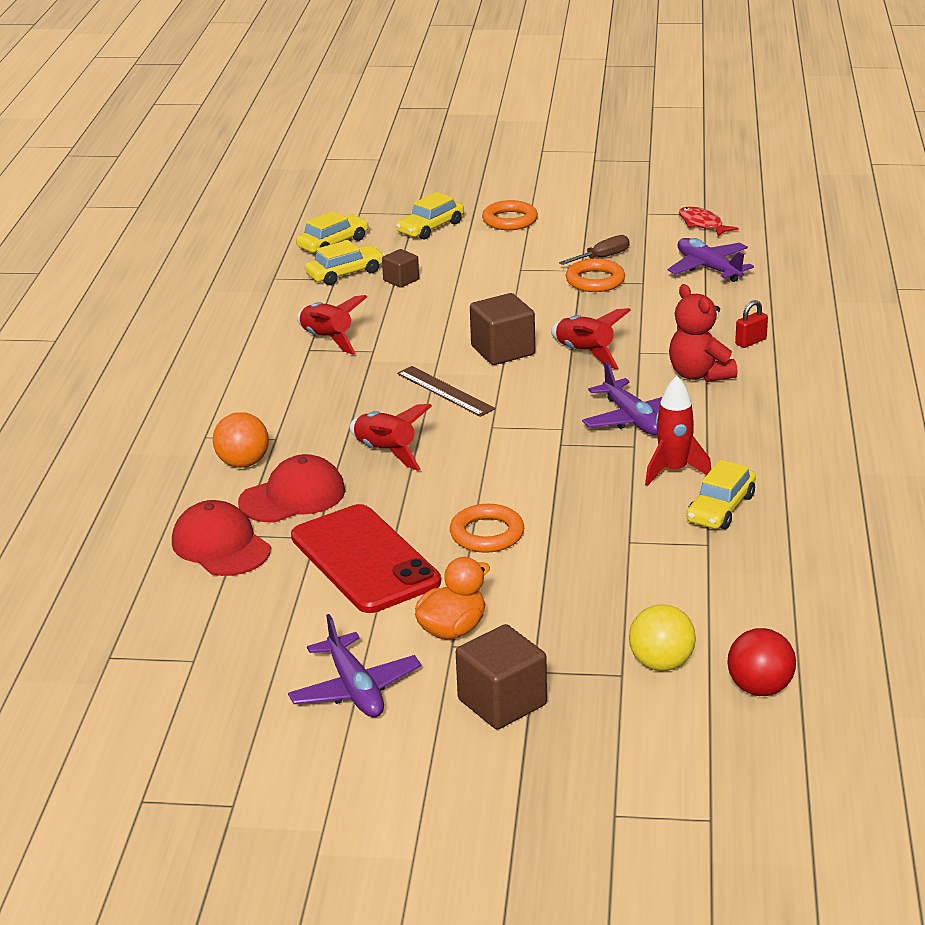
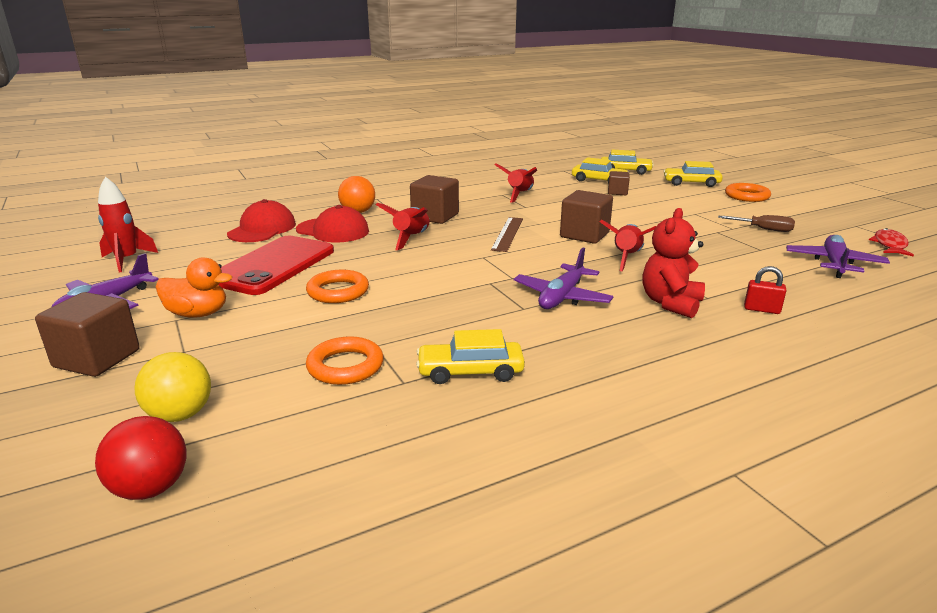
camera: 55 degrees right, 5 degrees down
(331, 417) = (435, 216): none -> brown cube
(595, 280) = (729, 235): orange ring -> orange ring (345, 366)
(673, 471) = (506, 334): red rocket -> red rocket (127, 260)

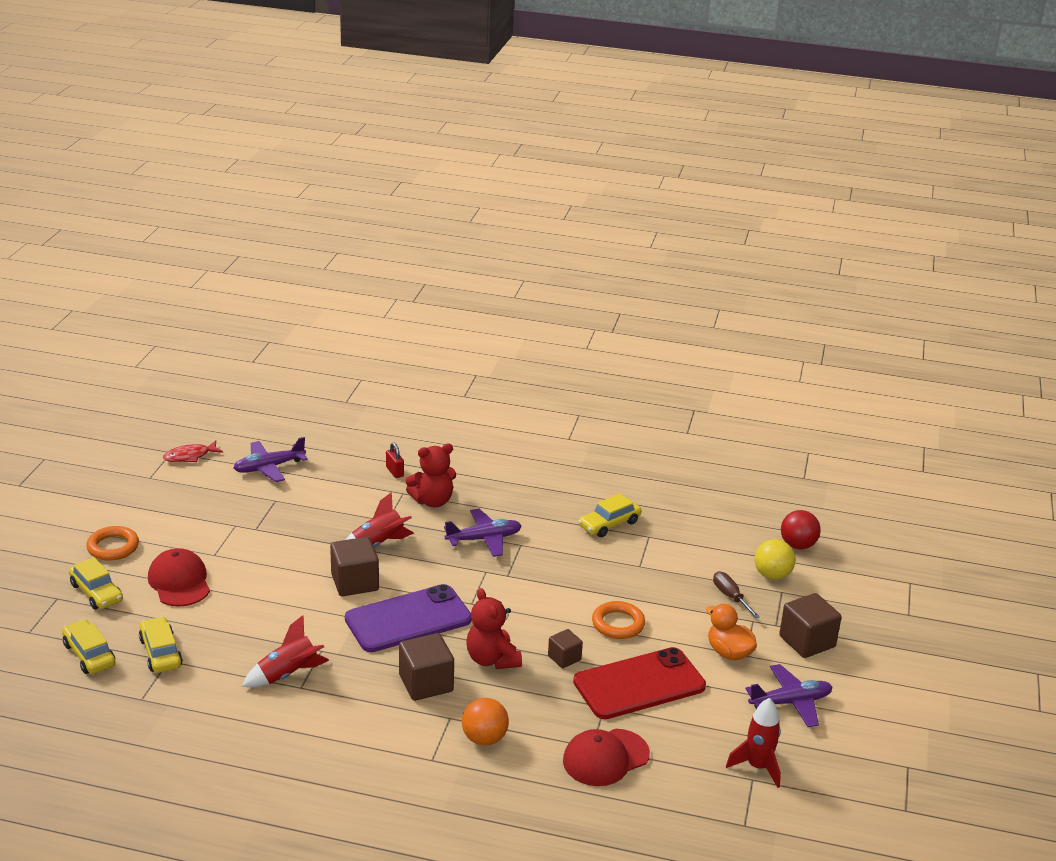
camera: 140 degrees left, 5 degrees up
(333, 230) = (544, 714): red cap -> red cap (179, 582)
(345, 366) = (669, 561): orange ring -> none
(411, 238) = (492, 659): red rocket -> red teddy bear
(470, 371) = (609, 524): yellow car -> yellow car turned 105 degrees clockwise
(507, 234) = (408, 619): brown ruler -> purple phone
(617, 192) = (195, 621): brown cube -> brown cube (564, 658)
(763, 229) = (219, 511): brown screwdriver -> brown screwdriver (730, 597)

